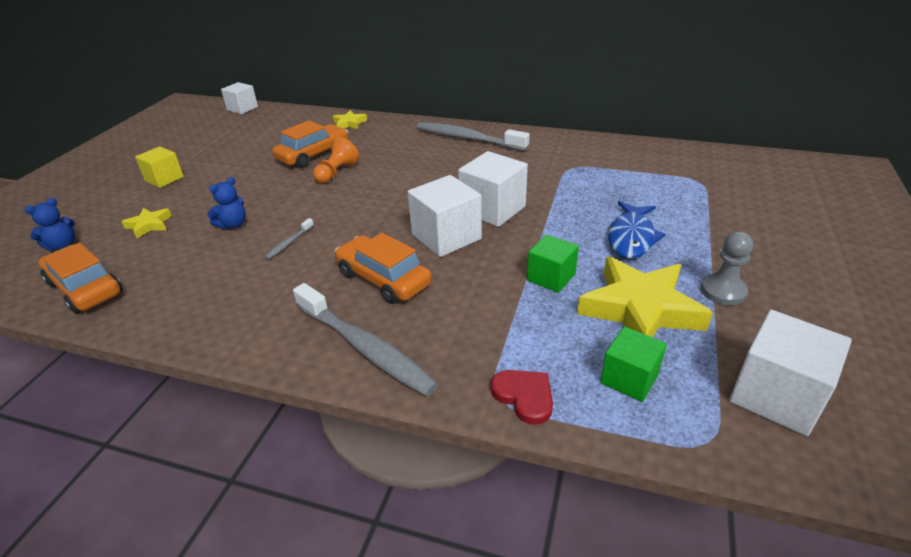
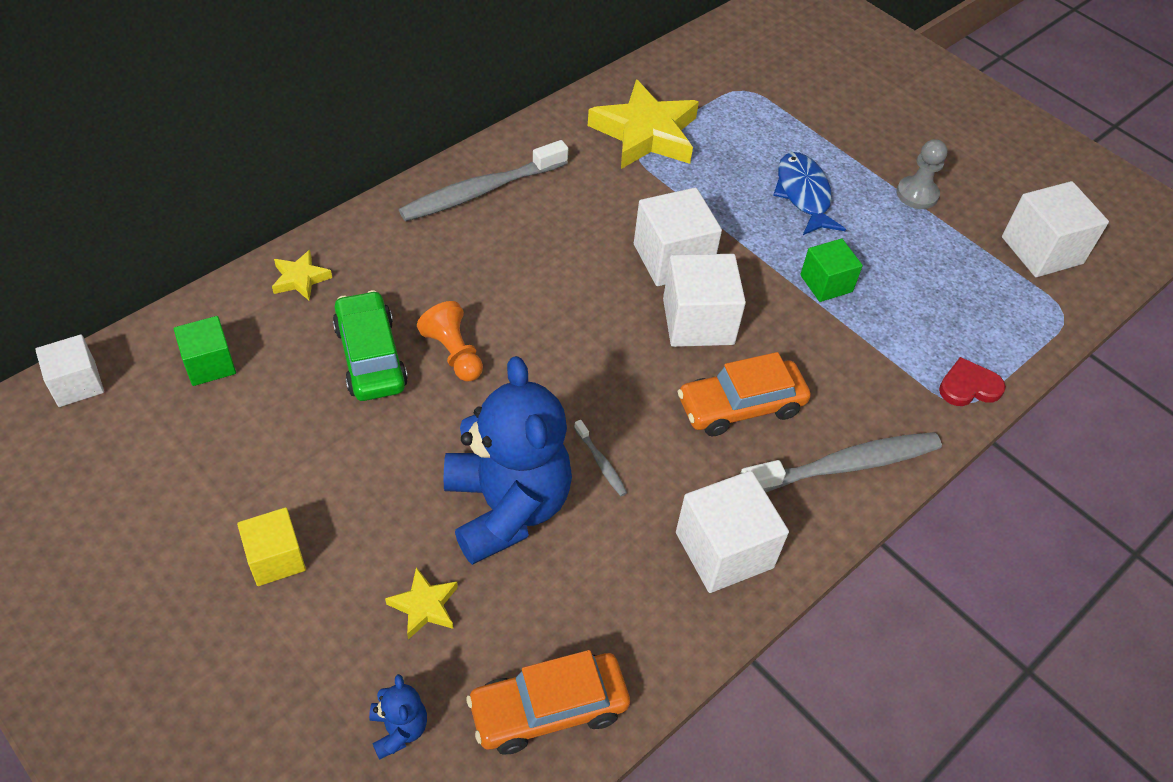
camera: 65 degrees left, 15 degrees up
(233, 225) = (506, 507): blue teddy bear -> blue teddy bear, size x2.44
(243, 315) = (724, 550): none -> white cube
(313, 155) = (371, 357): orange car -> green car
(629, 378) = (983, 314): green cube -> green cube (209, 364)
(631, 237) = (803, 194): blue fish -> blue fish turned 150 degrees counterclockwise
(640, 309) = (908, 256): yellow star -> yellow star (645, 133)

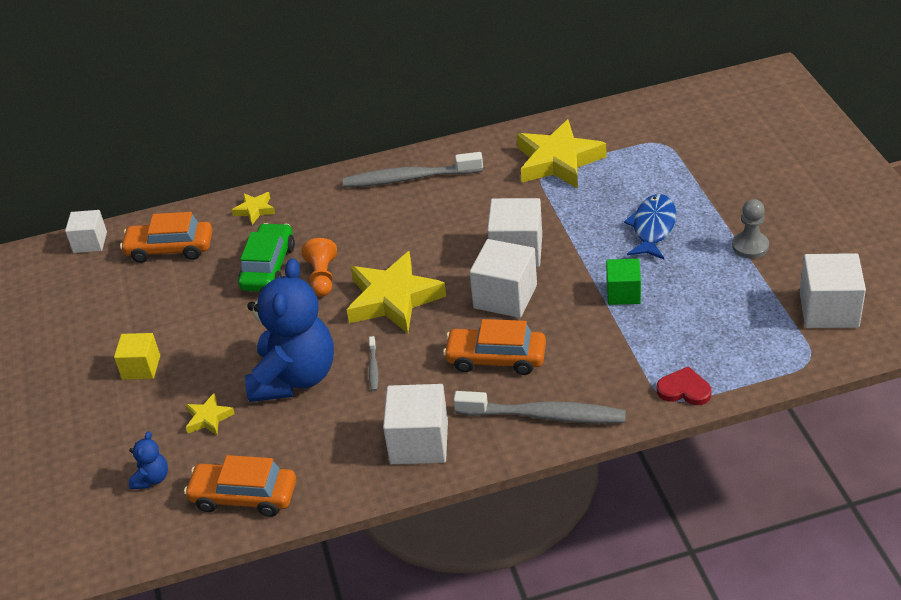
camera: 35 degrees right, 10 degrees down
(209, 364) = (170, 249): green cube -> orange car
(565, 360) = (393, 299): none -> yellow star

